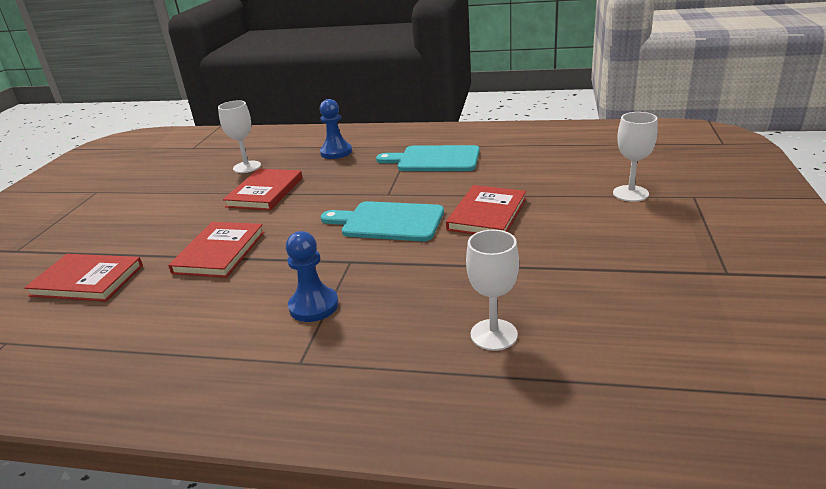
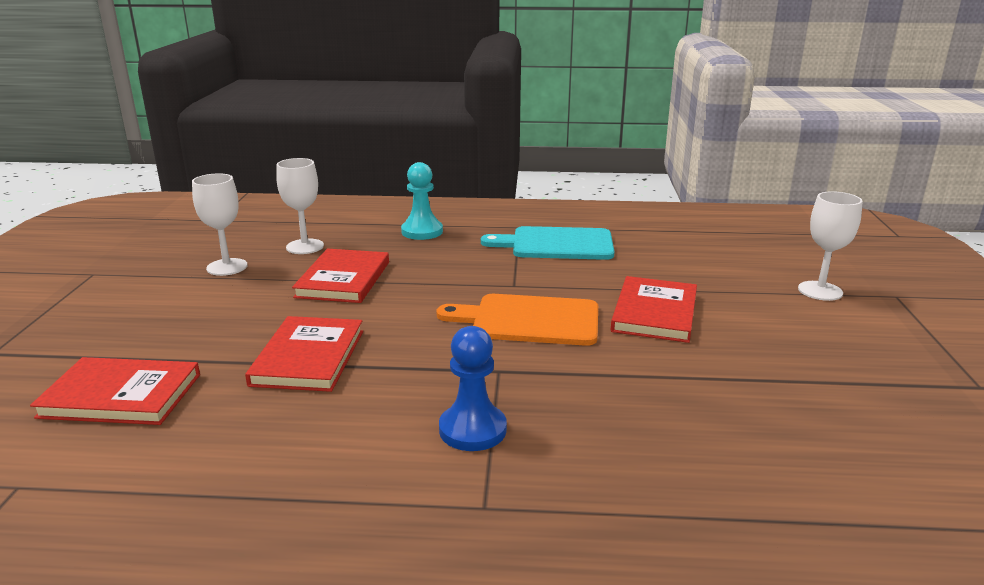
camera: 10 degrees left, 5 degrees down
(336, 152) = (422, 231): blue pawn -> turquoise pawn
(388, 222) = (529, 320): turquoise cutting board -> orange cutting board
(494, 334) = (732, 465): white goblet -> white goblet (227, 267)

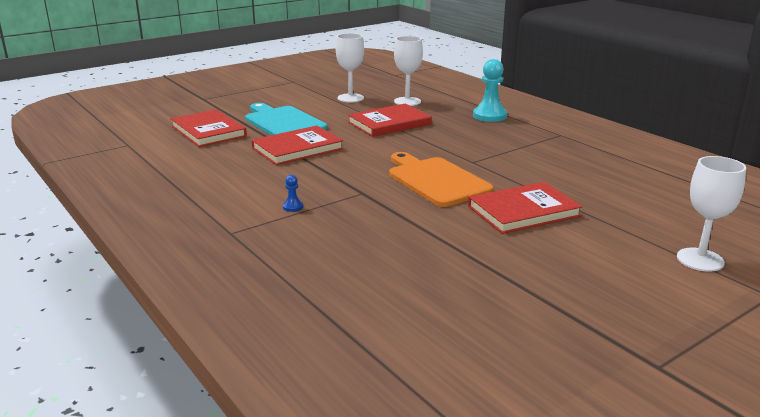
camera: 50 degrees right, 0 degrees up
(472, 430) = (293, 207): blue pawn -> blue pawn, size x0.45
(556, 244) = (560, 153): turquoise cutting board -> turquoise cutting board (283, 122)

